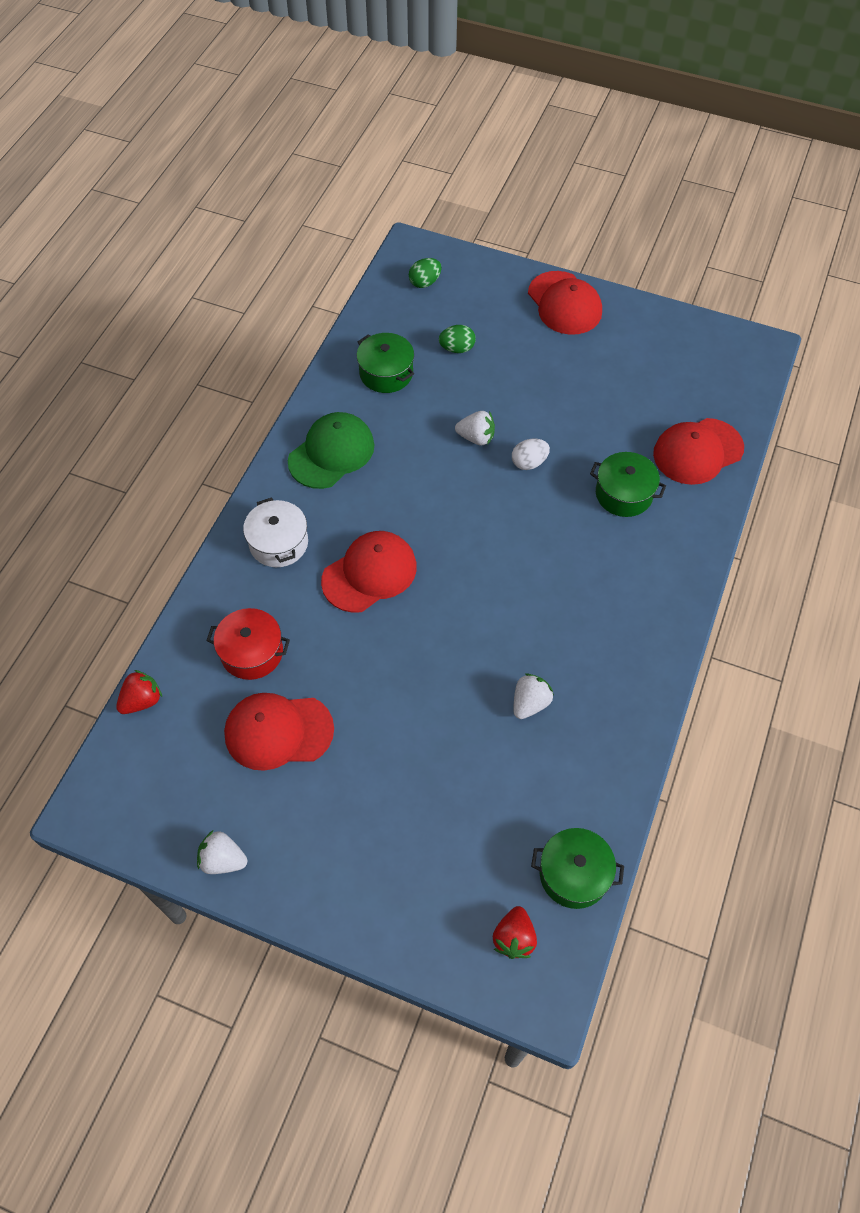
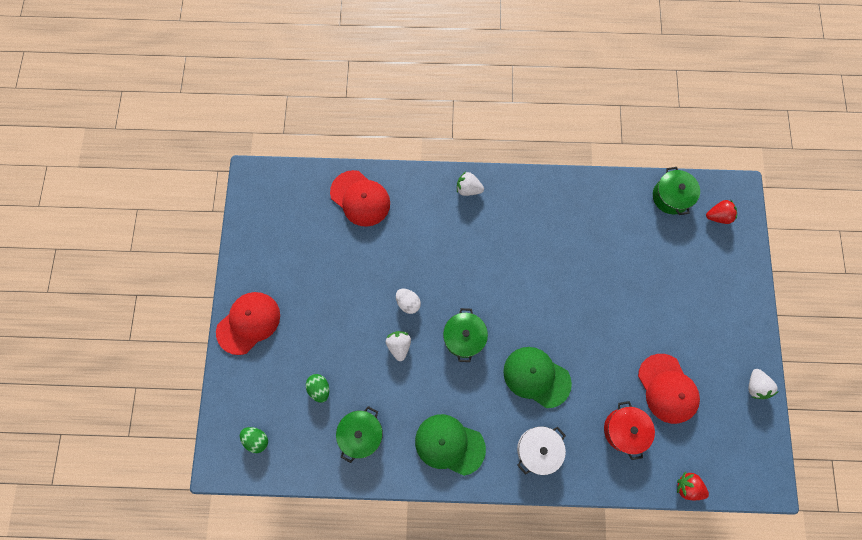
camera: 110 degrees left, 15 degrees up
(369, 573) = (536, 377): red cap -> green cap
(530, 703) = (584, 248): white strawberry -> white strawberry (468, 189)
(624, 494) = (412, 235): green pot -> green pot (464, 337)

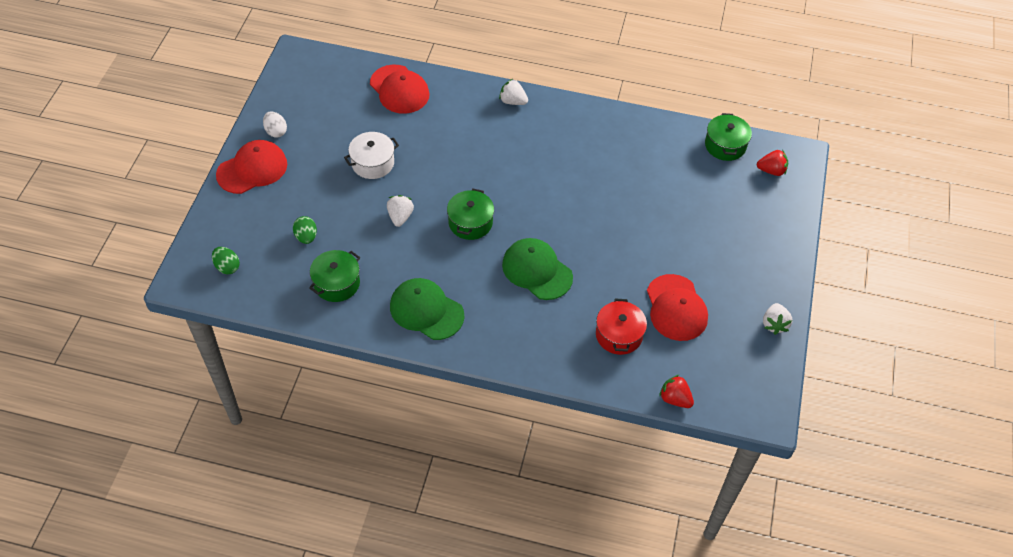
camera: 10 degrees right, 20 degrees down
(408, 303) = (421, 183): white egg -> white egg (276, 131)
(538, 449) = (520, 333): white pot -> white pot (373, 163)

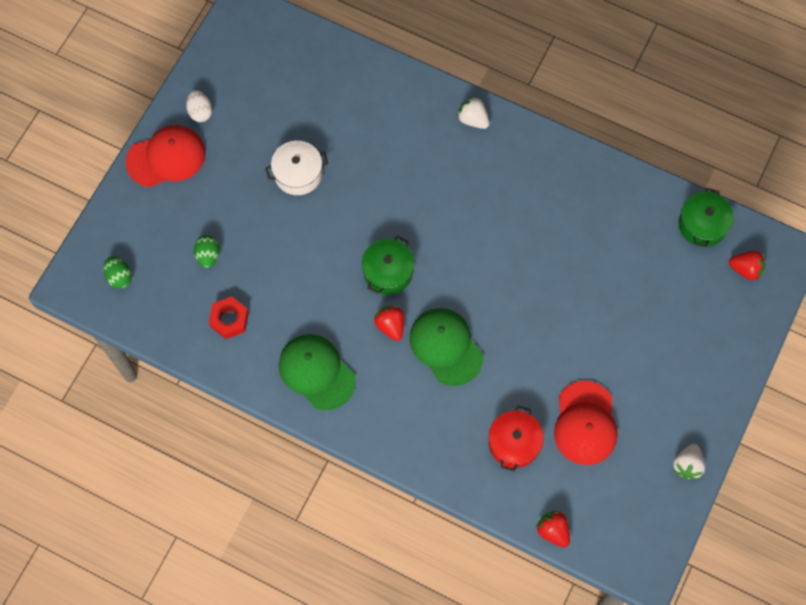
camera: 15 degrees right, 15 degrees up
(336, 283) = (229, 320): green pot -> red nut
(399, 89) = (348, 79): red cap -> none
(400, 217) = (313, 250): white strawberry -> none
(483, 263) = (390, 326): none -> red strawberry

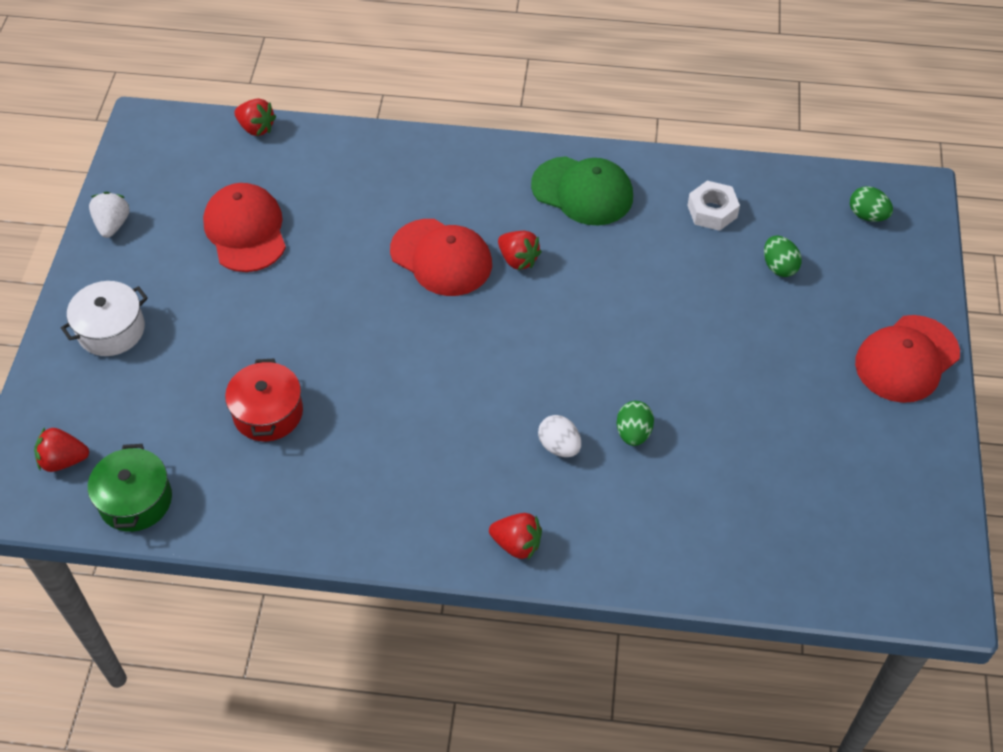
camera: 160 degrees right, 15 degrees down
(200, 112) = (903, 430): white egg -> white egg (559, 446)
(229, 320) = (712, 211): red nut -> white nut
(298, 174) = (724, 392): white pot -> white pot (111, 330)
(370, 166) = (633, 433): none -> green egg
(388, 272) = (548, 315): green pot -> none
(446, 347) = (441, 258): green cap -> red cap
(473, 119) = (517, 544): white strawberry -> red strawberry
(514, 443) = (325, 190): red pot -> red pot (268, 413)

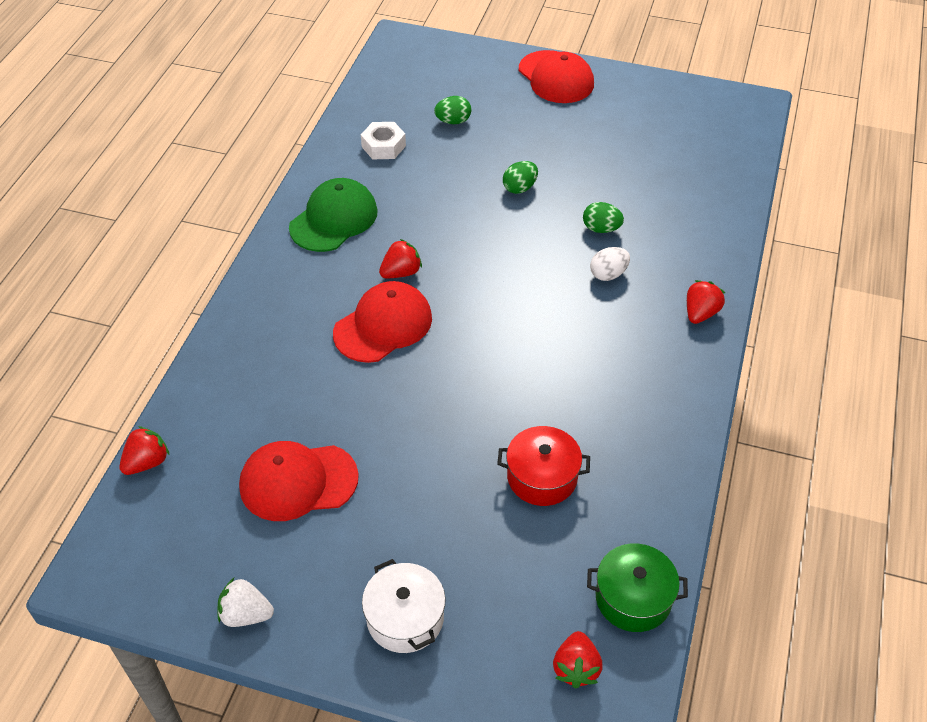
camera: 80 degrees left, 5 degrees down
(867, 215) = (415, 67): green egg -> green egg (519, 188)

